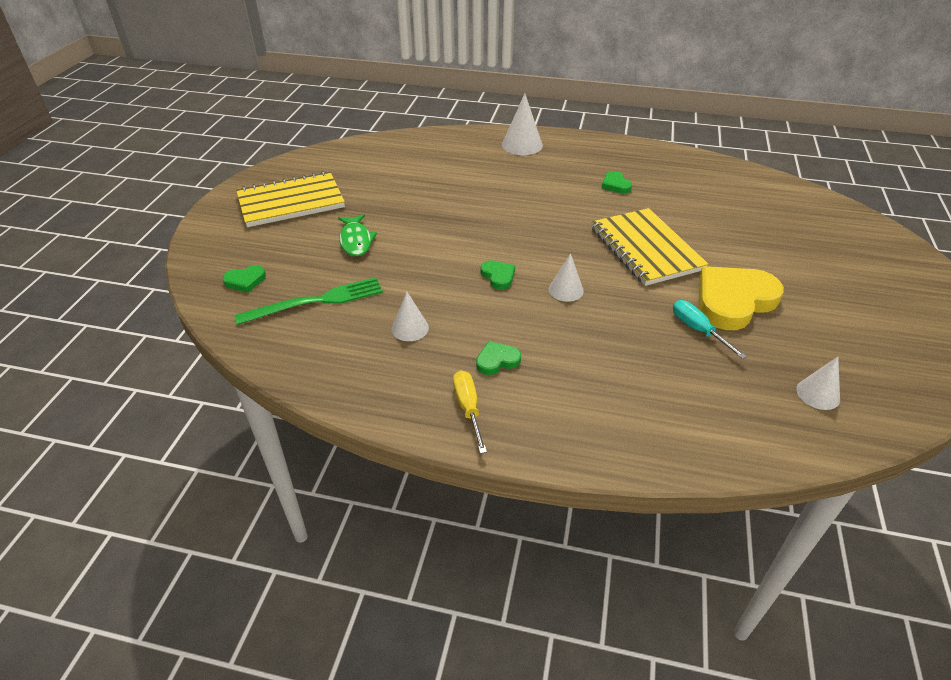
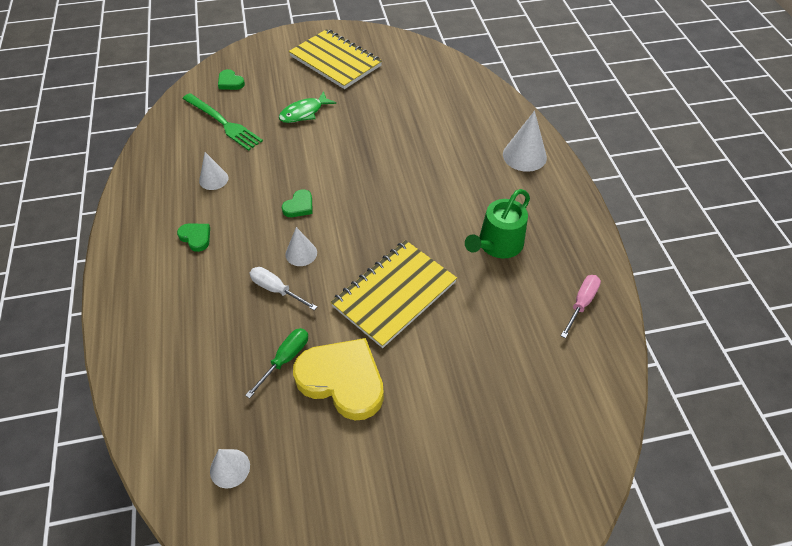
camera: 65 degrees right, 10 degrees up
(468, 408) = (141, 238): yellow screwdriver -> none
(606, 317) = (276, 289): none -> white screwdriver
(615, 185) = (497, 244): green heart -> green watering can
(694, 169) = (581, 303): none -> pink screwdriver
(697, 330) = (285, 359): turquoise screwdriver -> green screwdriver

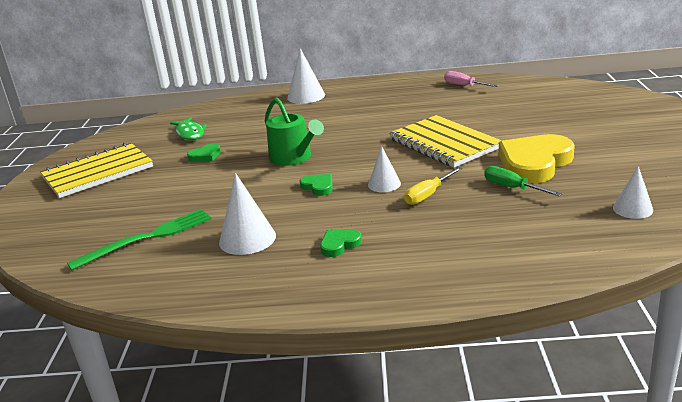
camera: 75 degrees left, 25 degrees down
(213, 179) = (247, 239): white cone -> white cone, size x1.56
(230, 82) = (69, 237): green heart -> green heart (205, 156)
(276, 289) = (428, 195): white screwdriver -> yellow screwdriver
(304, 113) = (172, 188): green fish -> green fish (190, 133)
(497, 244) = (400, 107): green watering can -> green watering can (293, 158)

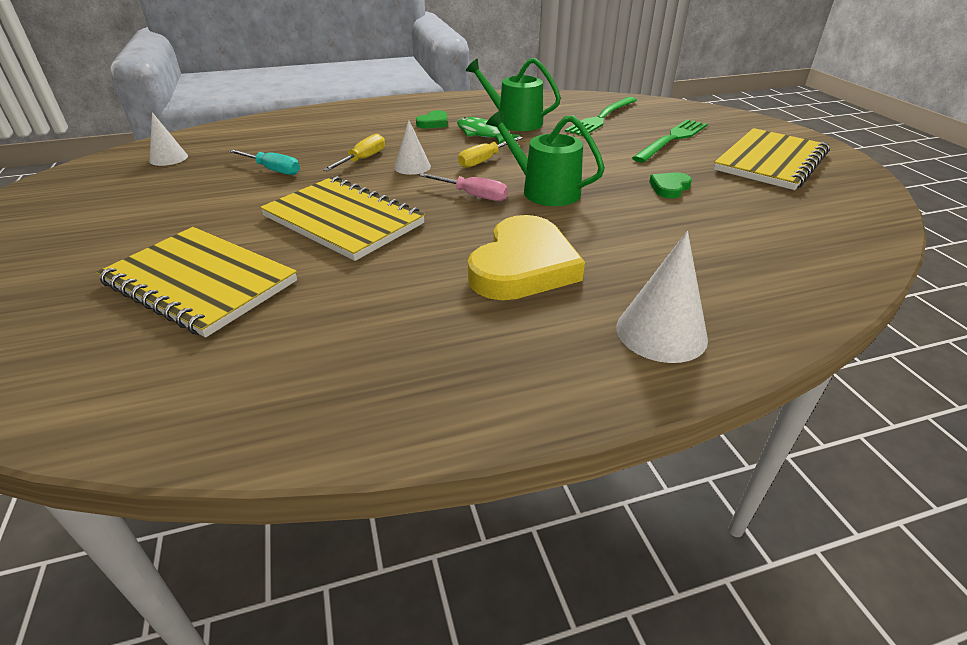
camera: 160 degrees right, 10 degrees up
(129, 200) = (672, 139): none -> green fork
(190, 133) = (756, 221): green fish -> green fish (481, 134)
(247, 239) = (514, 122): white cone -> green watering can
(318, 187) = (484, 161): green heart -> yellow screwdriver
(464, 86) = (283, 393): pink screwdriver -> pink screwdriver (473, 195)
(512, 188) = (273, 170): green screwdriver -> turquoise screwdriver
(522, 116) = (200, 282): none -> yellow notebook
(534, 163) = (232, 198): yellow heart -> yellow heart (523, 266)

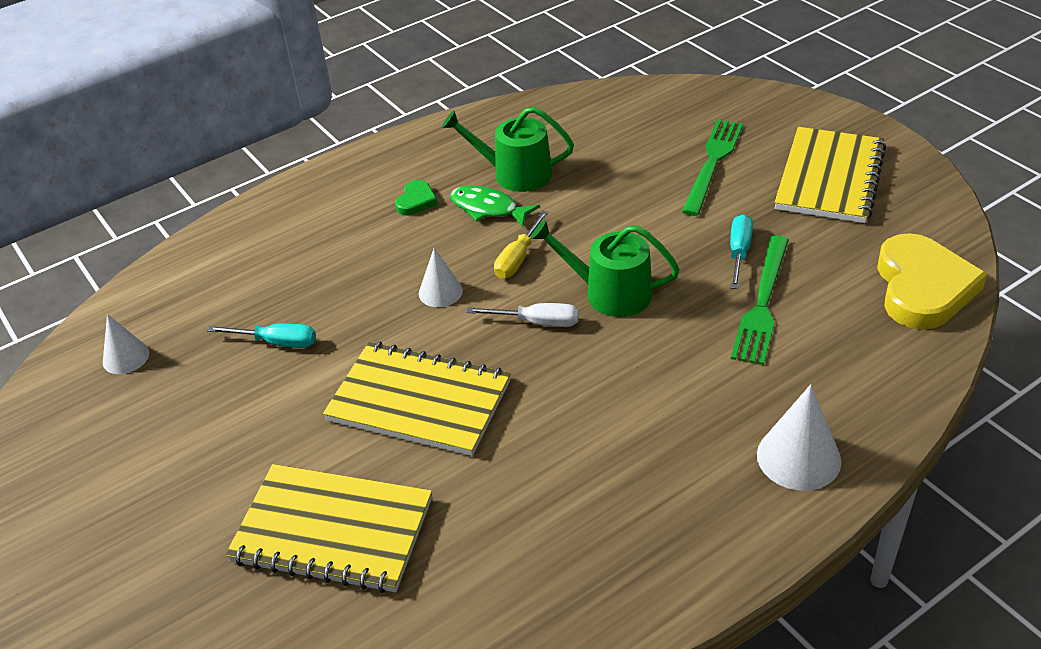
camera: 15 degrees left, 5 degrees up
(363, 159) = (373, 294): yellow screwdriver -> none
(473, 195) = (537, 322): pink screwdriver -> white screwdriver
(523, 266) = (641, 413): yellow heart -> yellow heart (922, 287)
(602, 118) = (616, 139): green fork -> green fork (762, 303)
(669, 188) = (739, 252): green heart -> turquoise screwdriver

